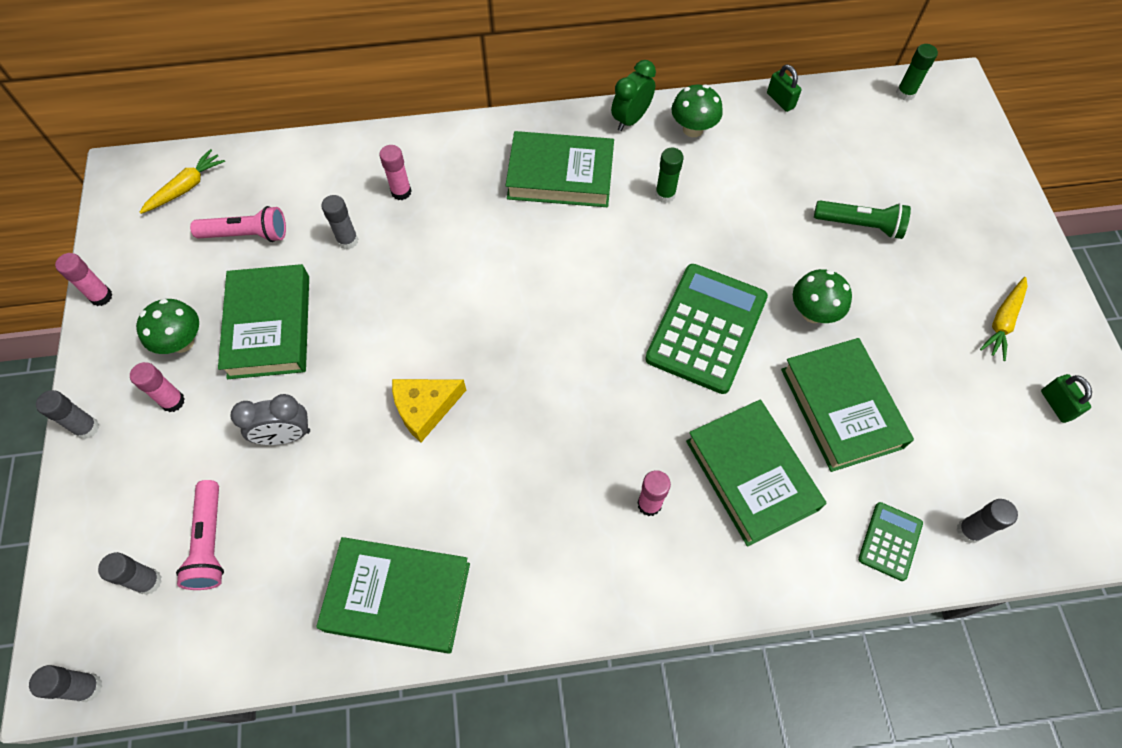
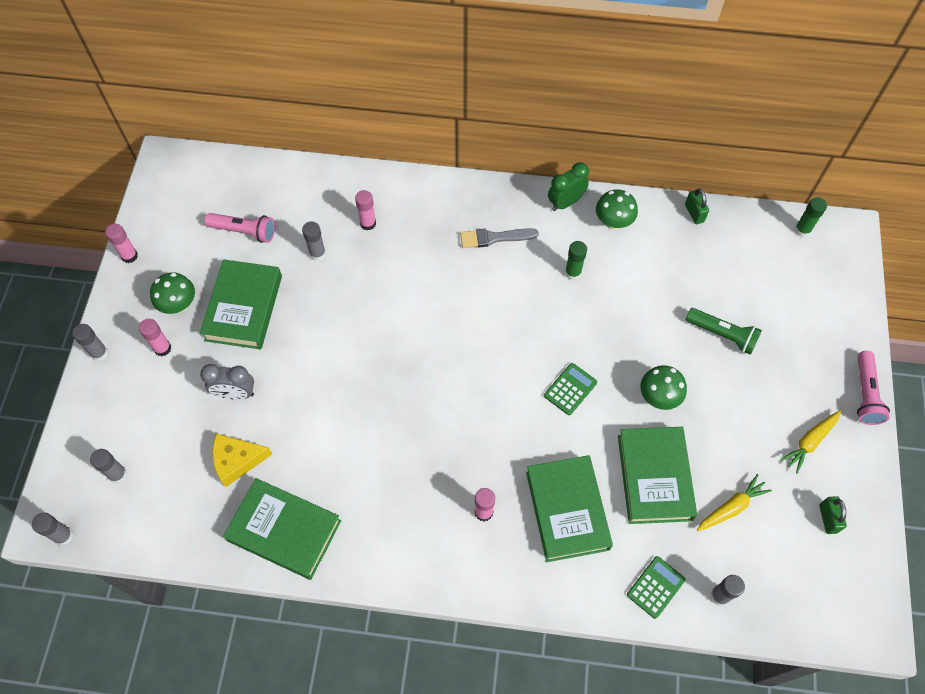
camera: 15 degrees right, 0 degrees up
(186, 187) = (209, 183): yellow carrot -> yellow carrot (731, 507)
(210, 542) = (165, 457): pink flashlight -> pink flashlight (865, 394)
(425, 408) = (340, 398): yellow cheese -> yellow cheese (237, 460)
(560, 175) = (495, 238): green book -> grey brush
(706, 328) = (570, 389): green calculator -> green calculator, size x0.48

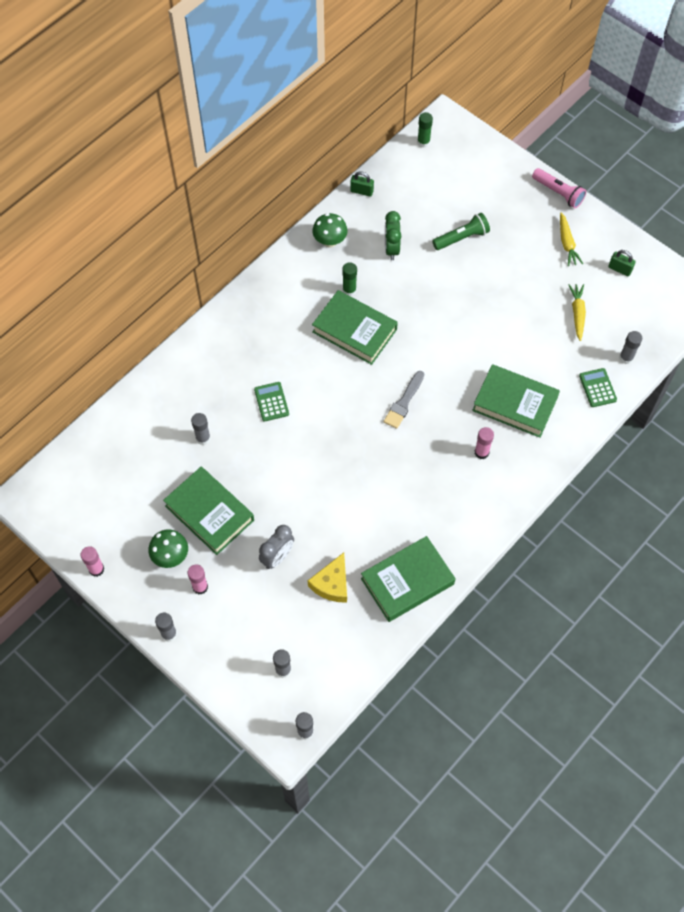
camera: 55 degrees left, 0 degrees up
(244, 231) = (141, 477): pink flashlight -> none
(368, 223) = (204, 390): pink glue stick -> none
(495, 238) = (283, 319): grey brush -> grey brush (404, 402)
(565, 202) = (291, 258): green clock -> green clock (391, 249)
(570, 389) = (433, 348): green calculator -> green calculator (271, 402)
(654, 477) = (528, 341): green book -> green book (354, 331)
(658, 397) = (477, 302): green mushroom -> none

